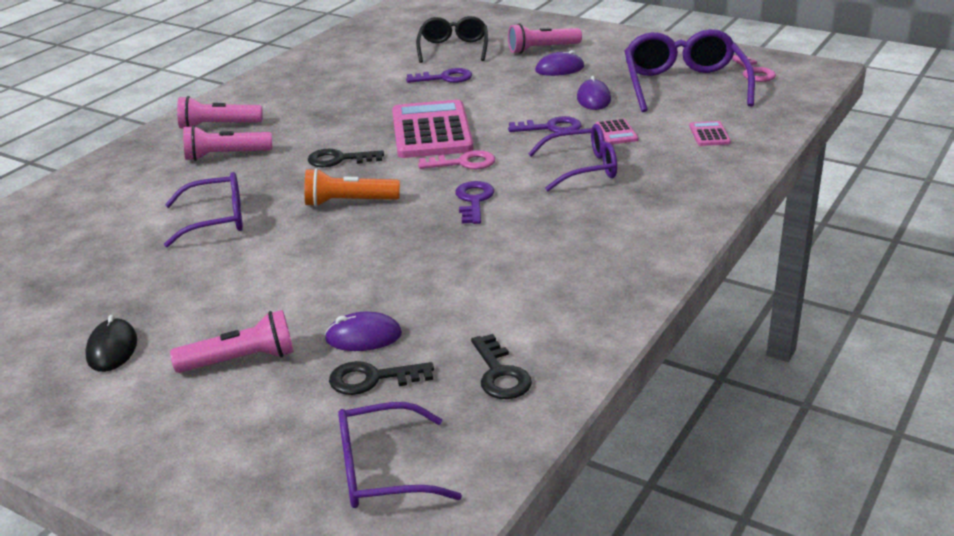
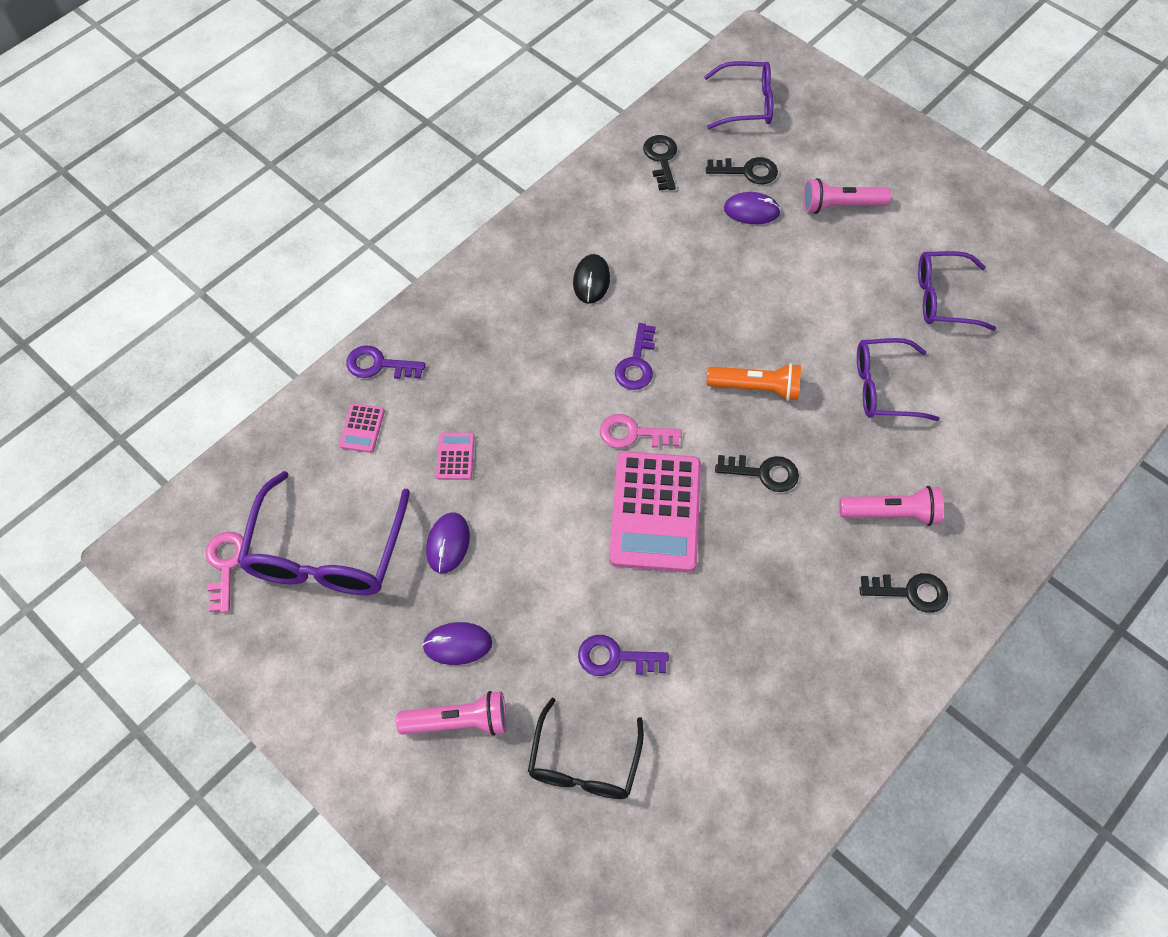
camera: 170 degrees left, 30 degrees up
(112, 349) = (938, 235): black mouse -> black mouse (591, 280)
(218, 126) = (911, 592): pink flashlight -> black key
(551, 128) = (520, 485): purple key -> purple key (378, 365)
(583, 168) = (516, 395): purple glasses -> purple glasses (943, 298)

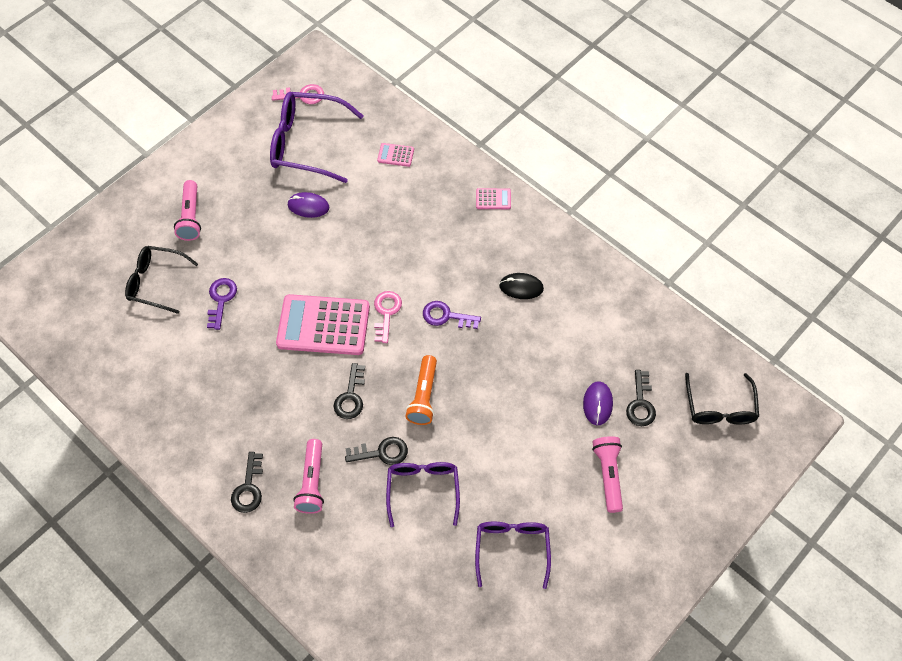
camera: 90 degrees right, 0 degrees up
(378, 365) = (445, 160): purple key -> none
(455, 456) = (372, 207): pink calculator -> pink calculator (493, 199)
(457, 644) = (239, 214): purple mouse -> none
(661, 159) = (648, 338): black key -> black key (382, 452)
(747, 104) = (719, 407): purple glasses -> black glasses

